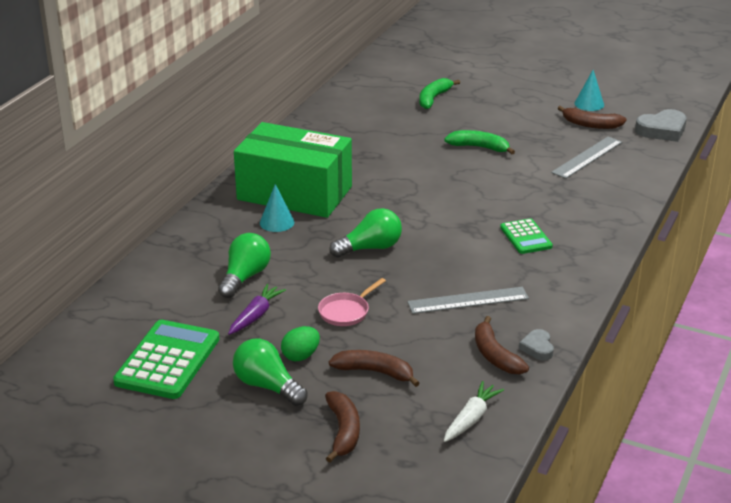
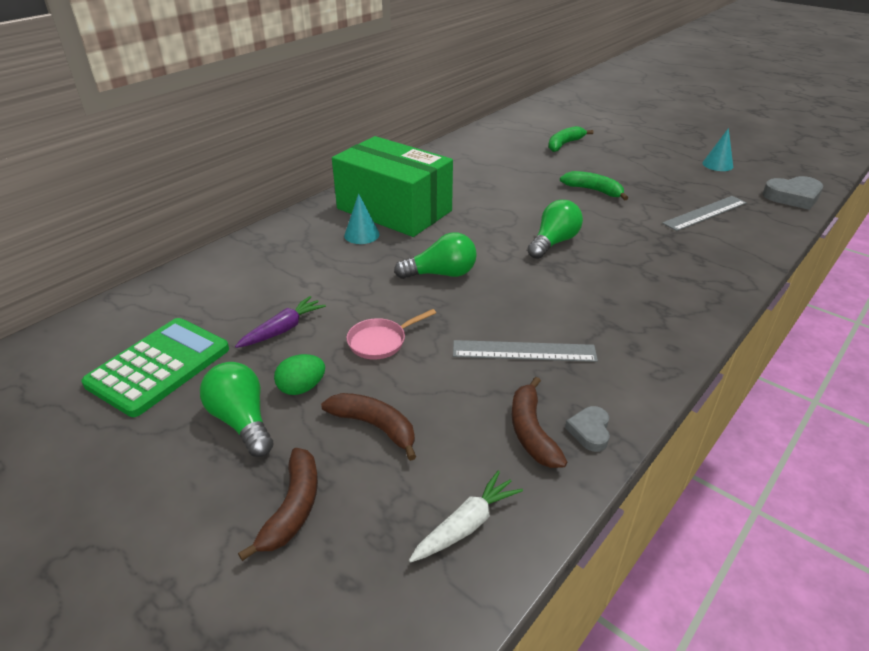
camera: 15 degrees right, 5 degrees up
(245, 277) = (298, 285): green light bulb -> green light bulb (553, 242)
(526, 237) = (615, 287): green calculator -> none
(590, 125) = (715, 183): brown banana -> none

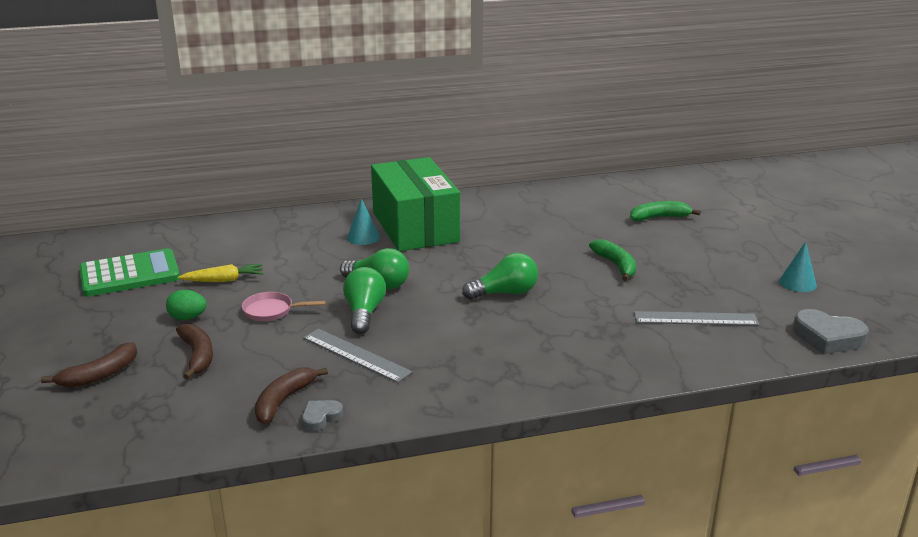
camera: 35 degrees right, 10 degrees down
(242, 421) = (133, 321): green light bulb -> green light bulb (364, 313)
(283, 329) = (224, 280): purple carrot -> yellow carrot
(466, 525) = (172, 426): white carrot -> none

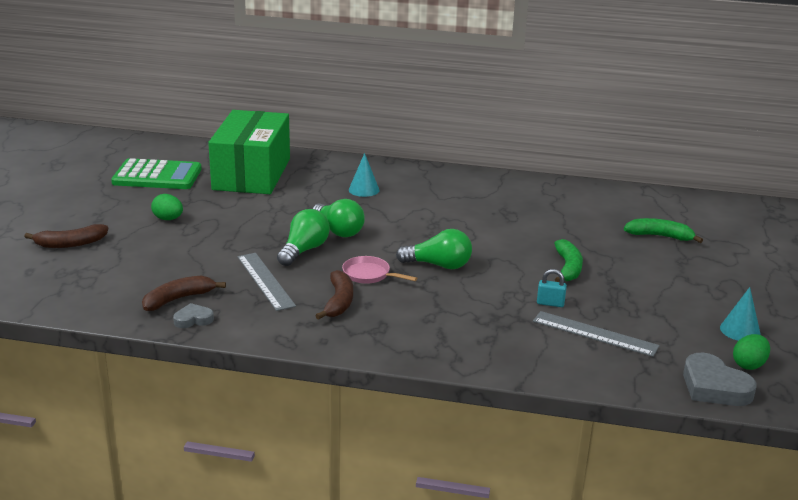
camera: 25 degrees right, 0 degrees up
(197, 356) = (149, 249): brown banana -> brown banana (339, 302)
(224, 280) = (221, 197): yellow carrot -> none
(271, 311) = (234, 230): pink pan -> pink pan (369, 275)
(415, 227) = (417, 191): green box -> green box (252, 174)
(634, 302) = (550, 303): none -> turquoise padlock
(832, 310) = (749, 365): none -> green egg

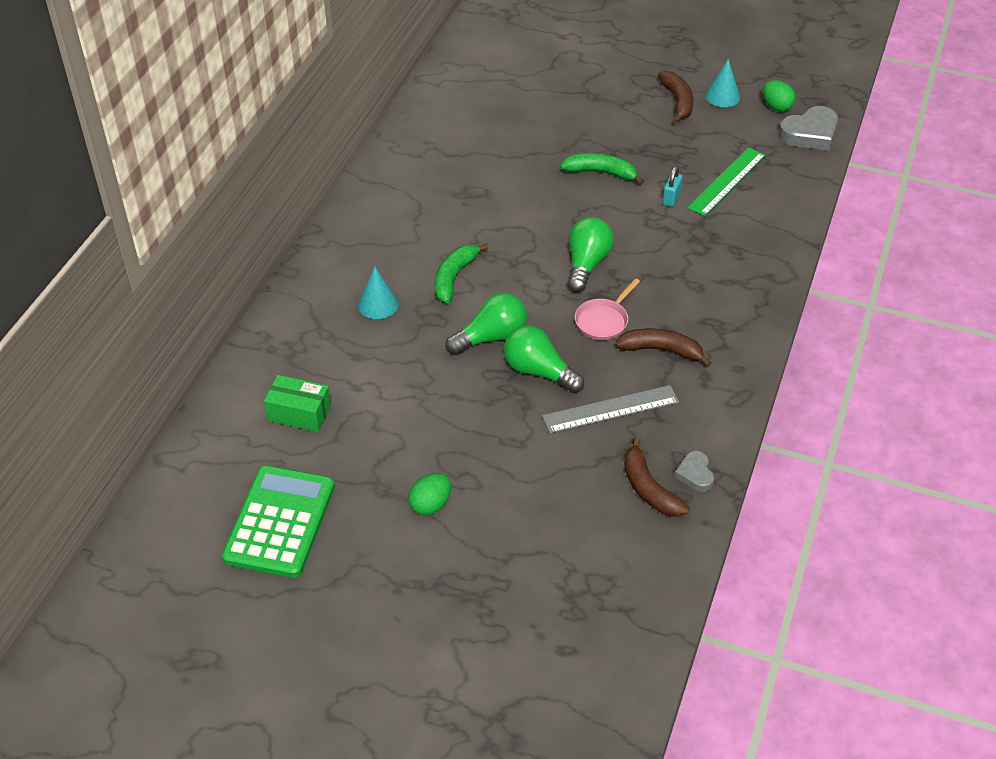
camera: 80 degrees left, 20 degrees up
(70, 244) = (491, 610): brown banana -> brown banana (678, 101)
(252, 174) = (299, 413): green box -> green box, size x0.43
(594, 334) = (727, 181): grey ruler -> green ruler
(660, 236) = (539, 97): green banana -> green banana (454, 277)

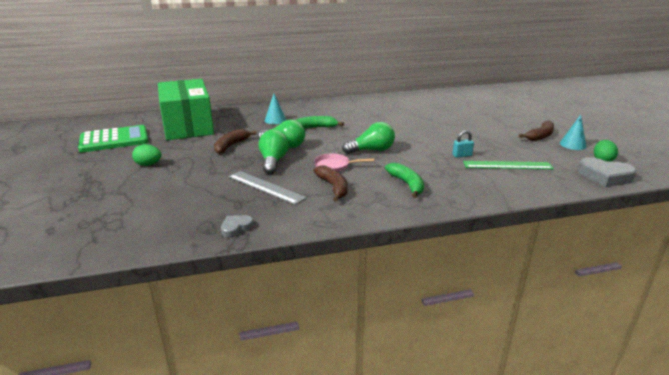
camera: 55 degrees right, 20 degrees down
(299, 413) = (188, 126): green box -> green box, size x2.35
(601, 173) = (446, 135): green banana -> green banana (407, 184)
(649, 488) = (209, 216): brown banana -> brown banana (231, 145)

